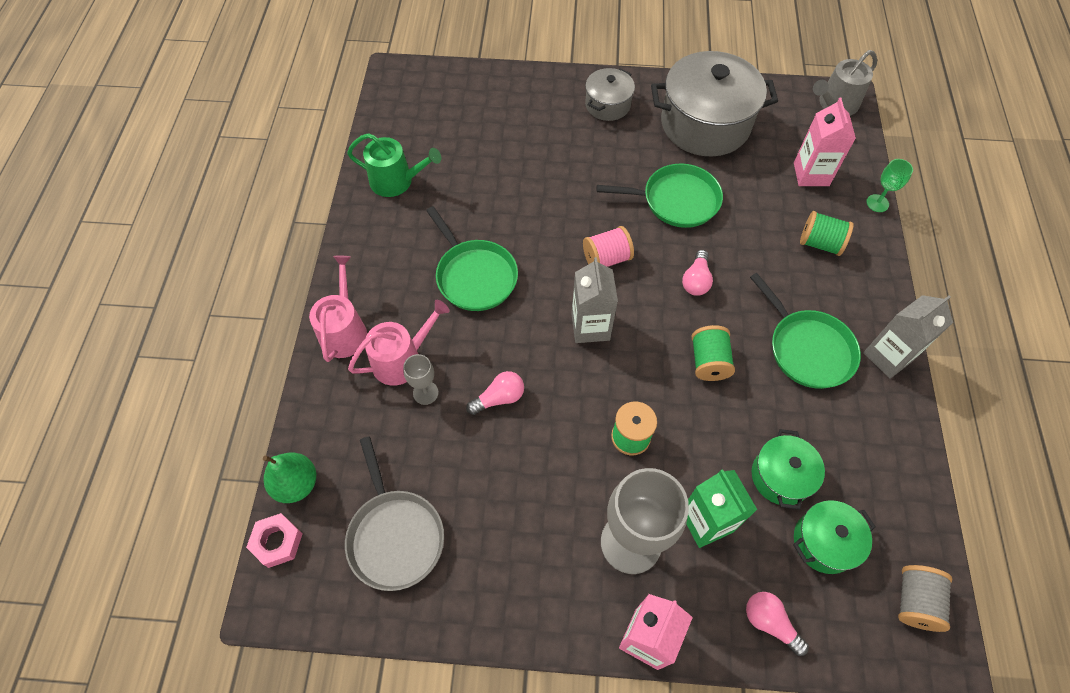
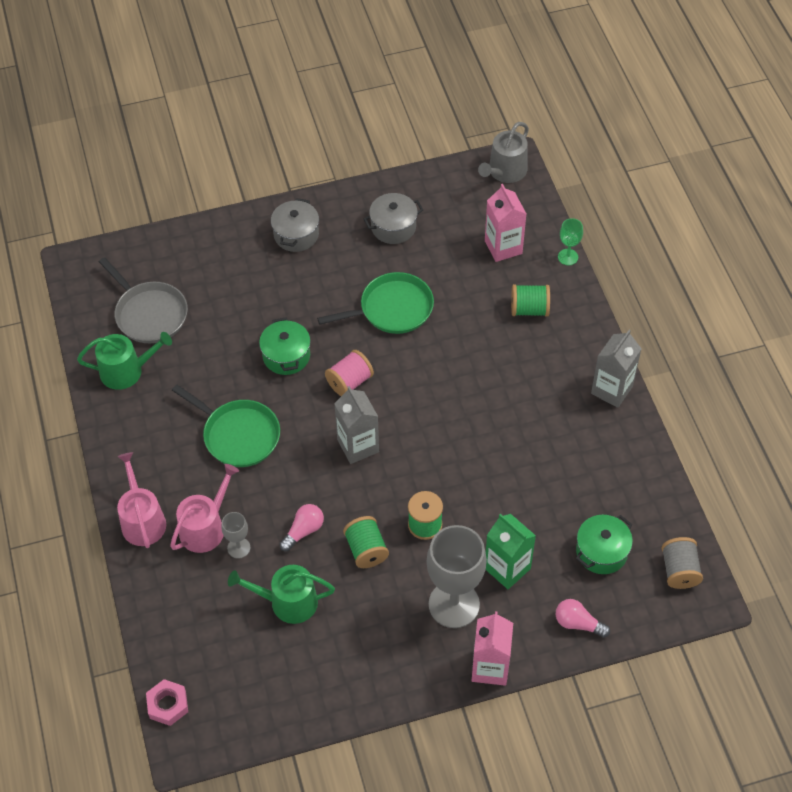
camera: 20 degrees left, 5 degrees down
(296, 484) = (162, 656): green pear -> none
(395, 536) = (263, 666): grey pan -> grey pan (149, 314)
(450, 471) = (287, 602): none -> green watering can
(696, 280) = (434, 376): pink light bulb -> none
(705, 124) = (393, 227): grey pot -> grey pot, size x0.52
(708, 362) = (468, 442): green spool -> green spool (366, 550)
(781, 476) = (554, 514): green pot -> green pot (286, 356)
(807, 349) = (545, 405): green pan -> none

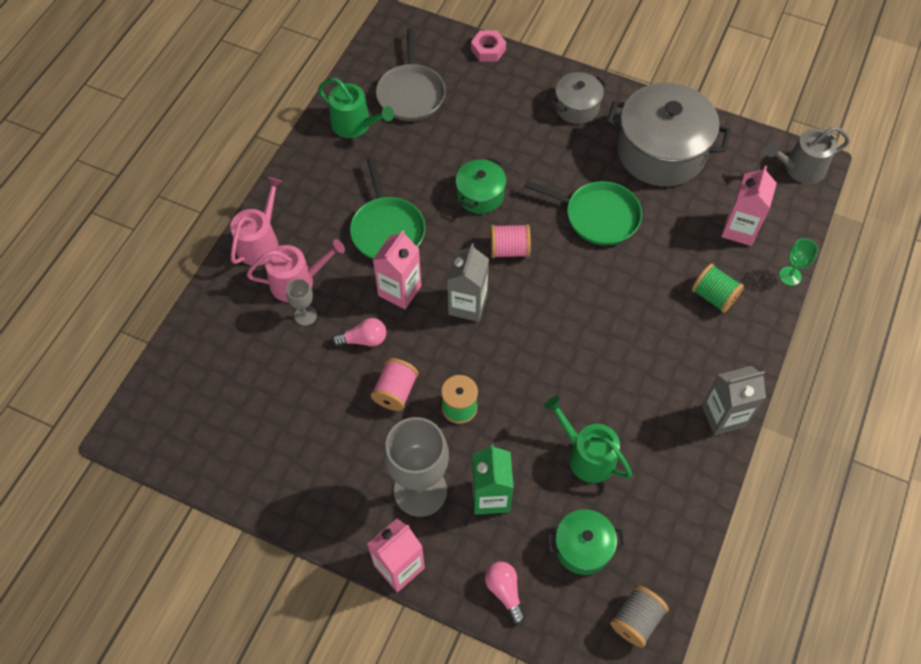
camera: 40 degrees right, 5 degrees up
(168, 705) = (145, 393): pink nut -> pink nut (488, 50)
(287, 602) = (299, 385): green watering can -> green watering can (586, 455)
(295, 474) = (399, 290): none -> pink carton
(366, 550) = (395, 391): green spool -> pink spool
(393, 227) = (661, 152): grey pot -> grey pot, size x1.94

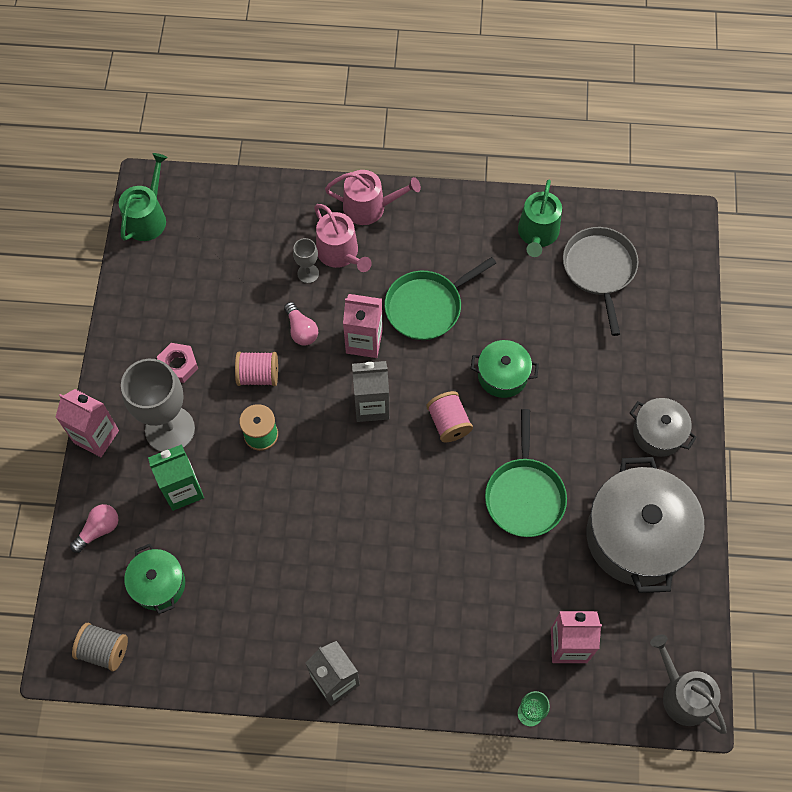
camera: 70 degrees right, 5 degrees up
(411, 94) = (599, 269): grey pan -> grey pan turned 105 degrees clockwise
(488, 50) = (693, 321): pink nut -> pink nut (178, 365)
(586, 455) = (249, 562): green watering can -> green watering can (148, 217)
(713, 296) = (472, 638): green spool -> none

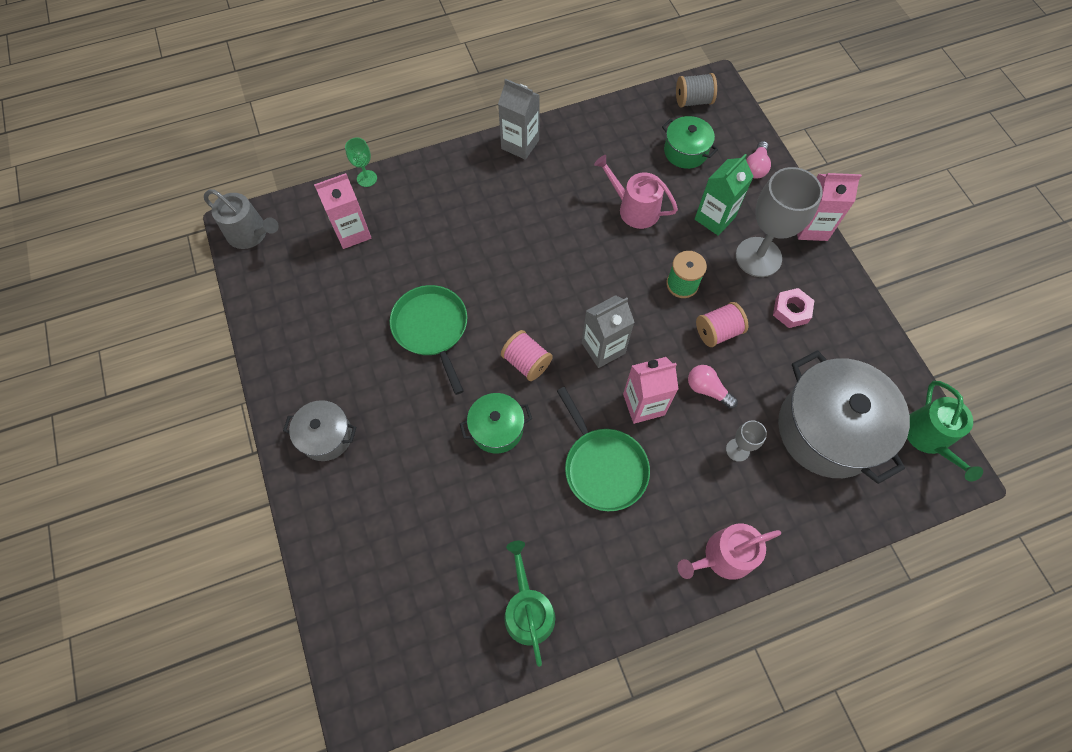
camera: 155 degrees right, 0 degrees up
(340, 253) = (720, 487): pink watering can -> pink watering can (634, 209)
(427, 307) = (603, 467): green pan -> green pan turned 120 degrees clockwise
(599, 269) = (443, 595): grey pan -> none
(637, 536) = (320, 335): grey pot -> grey pot (828, 430)

